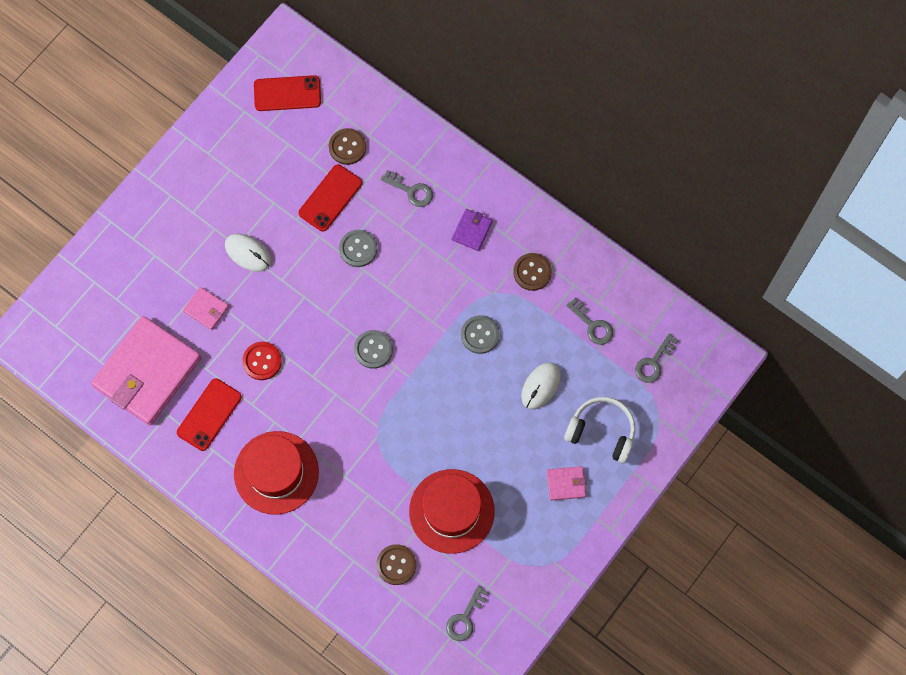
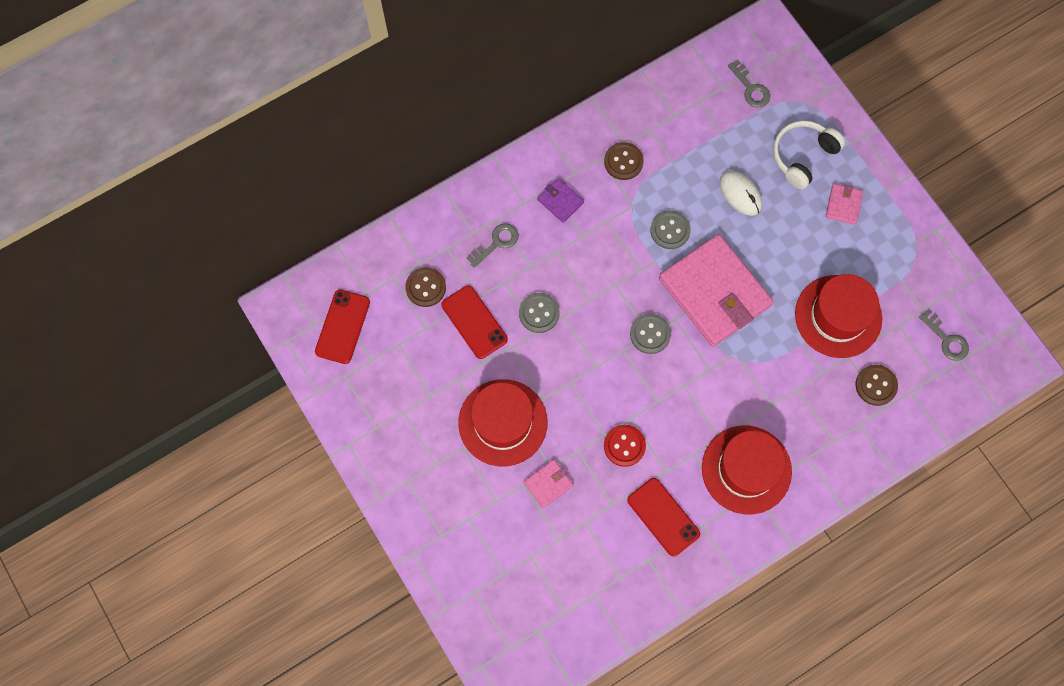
camera: 70 degrees left, 0 degrees up
(147, 372) = (595, 566): pink wallet -> pink wallet (714, 292)
(248, 253) = (503, 422): white mouse -> red hat
(592, 325) = (695, 127): grey key -> none

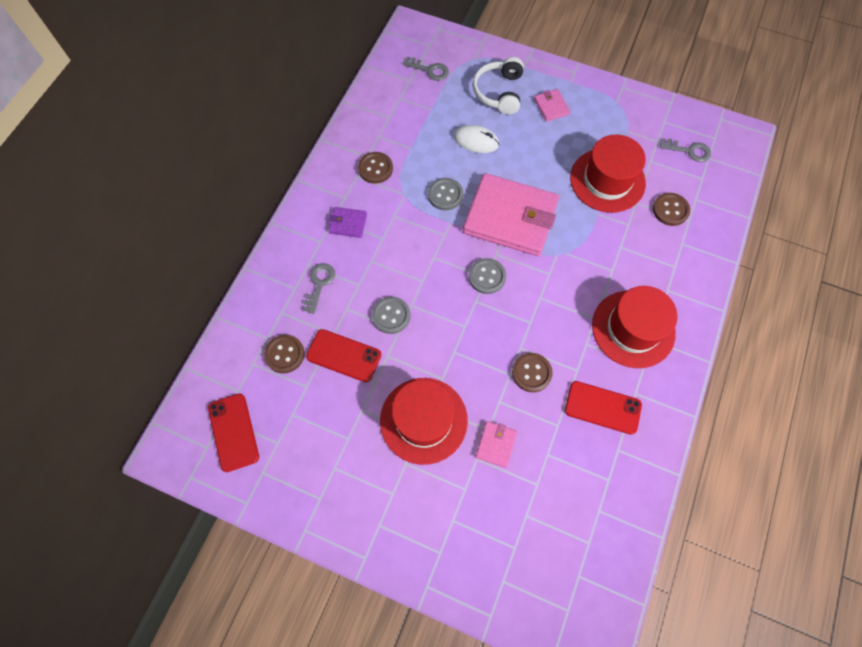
camera: 35 degrees left, 5 degrees down
(624, 446) = (531, 373): red button -> brown button

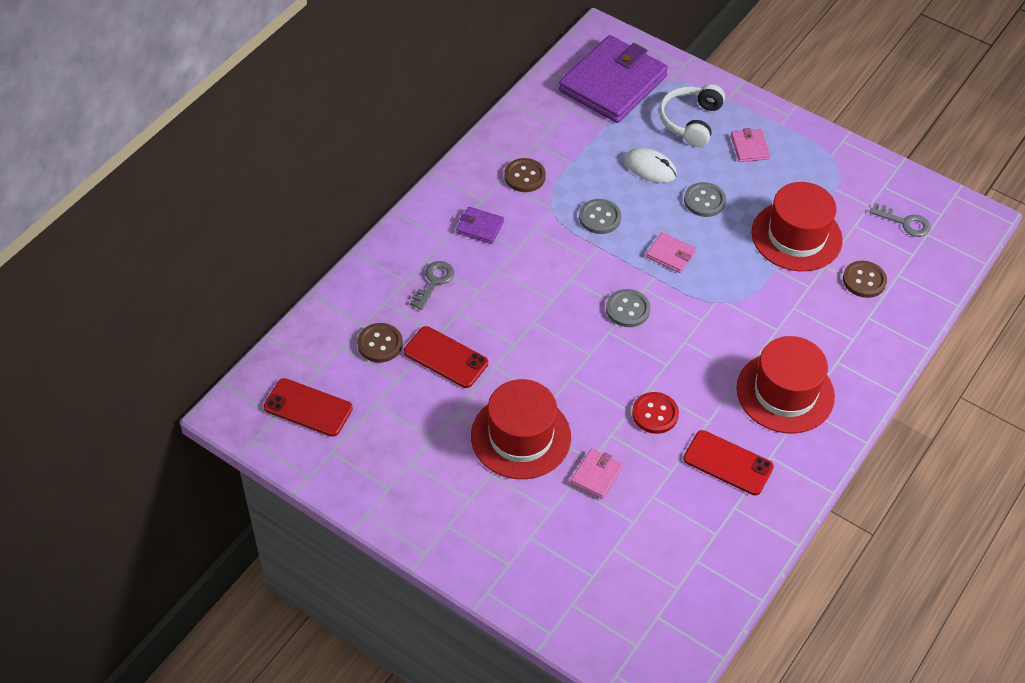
camera: 10 degrees right, 15 degrees down
(233, 432) = (308, 407): red phone -> red phone turned 60 degrees counterclockwise
(391, 315) = (508, 328): grey button -> grey button (704, 201)
(429, 70) = (613, 84): grey key -> purple wallet
(510, 218) = (670, 254): pink wallet -> pink wallet, size x0.42
(531, 373) = (655, 414): brown button -> red button

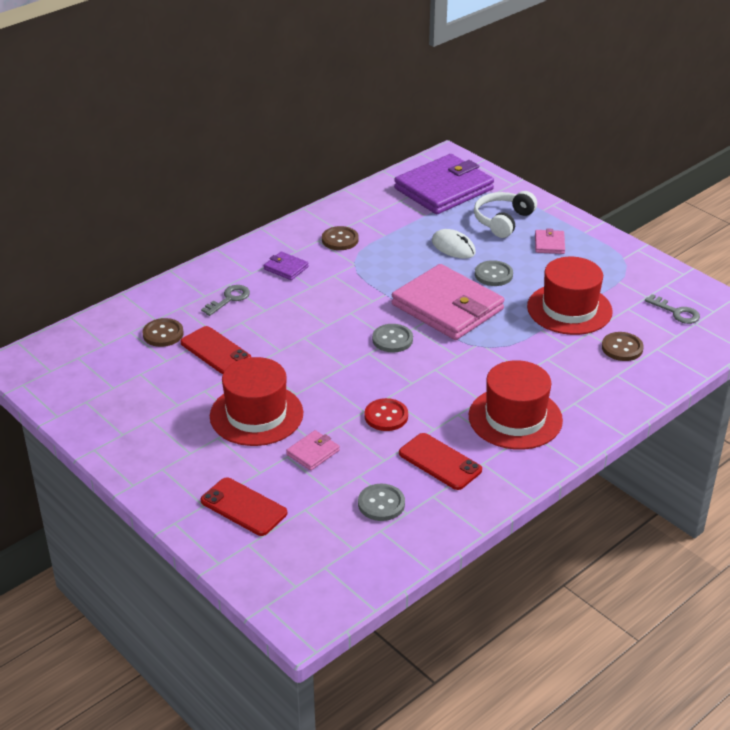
camera: 15 degrees right, 15 degrees down
(308, 407) = (81, 368): red phone -> red phone (244, 507)
(600, 218) = (394, 274): grey button -> grey button (381, 504)
(670, 254) = (447, 307): pink wallet -> pink wallet, size x2.40

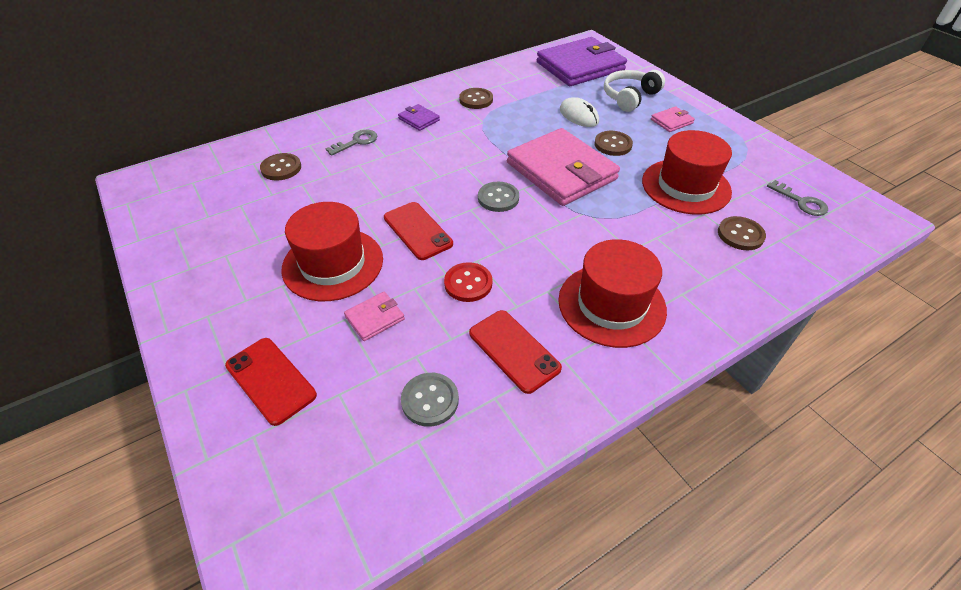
camera: 10 degrees right, 10 degrees up
(215, 351) = (322, 190): red phone -> red phone (417, 231)
(493, 275) = (613, 144): grey button -> brown button
(549, 244) = (671, 121): pink wallet -> pink wallet turned 45 degrees clockwise

